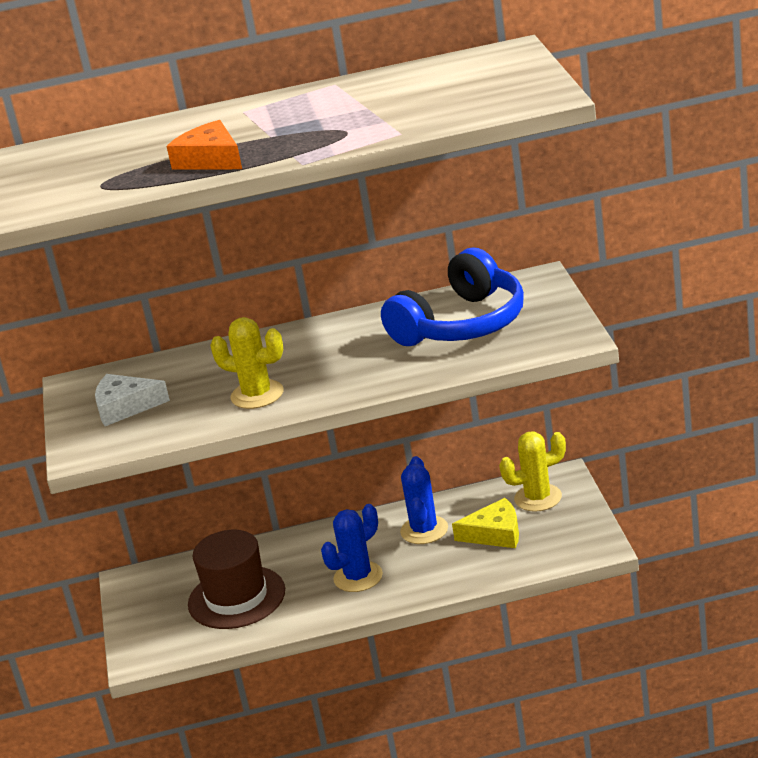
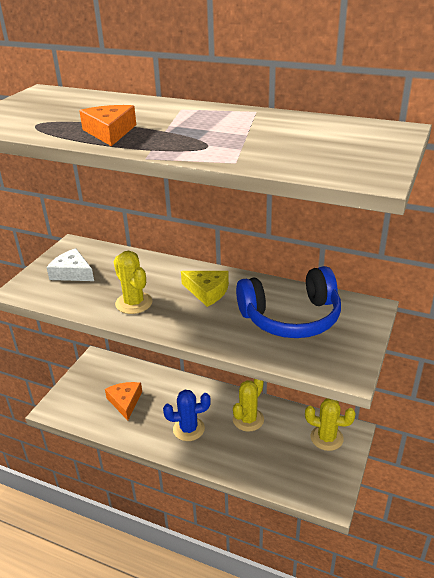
camera: 30 degrees right, 5 degrees up
(236, 597) = (125, 402): brown hat -> orange cheese
(424, 530) = (248, 419): blue cactus -> yellow cactus
(495, 534) = (282, 448): yellow cheese -> yellow cheese (207, 291)

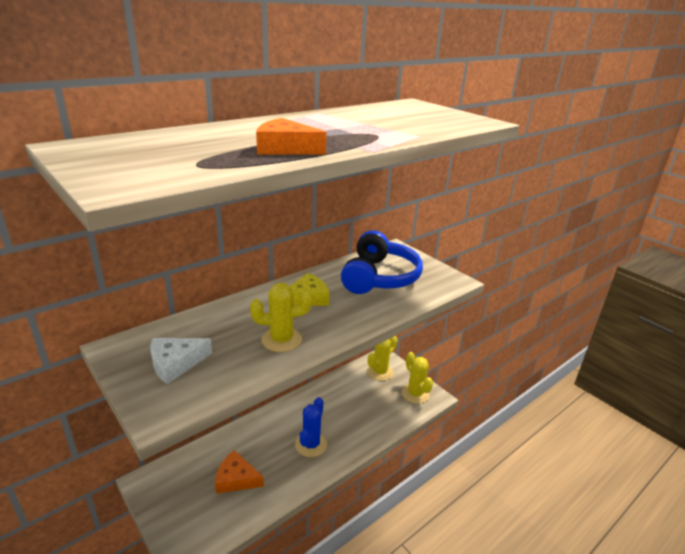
camera: 65 degrees left, 5 degrees down
(248, 419) = (330, 403): yellow cactus -> yellow cactus (415, 394)

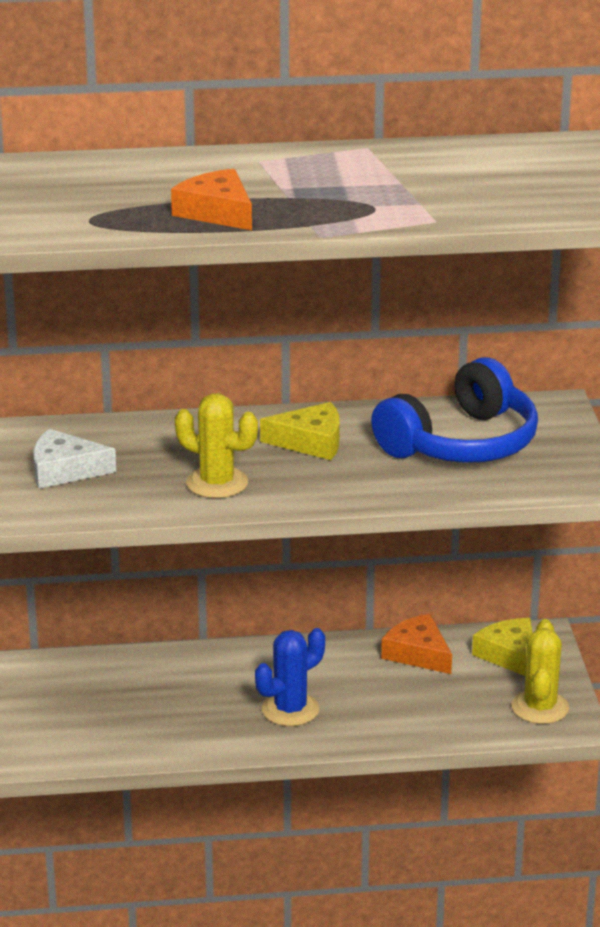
camera: 35 degrees right, 0 degrees up
(236, 479) = (147, 708): orange cheese -> orange cheese (418, 653)
(380, 372) = (510, 655): yellow cactus -> yellow cheese

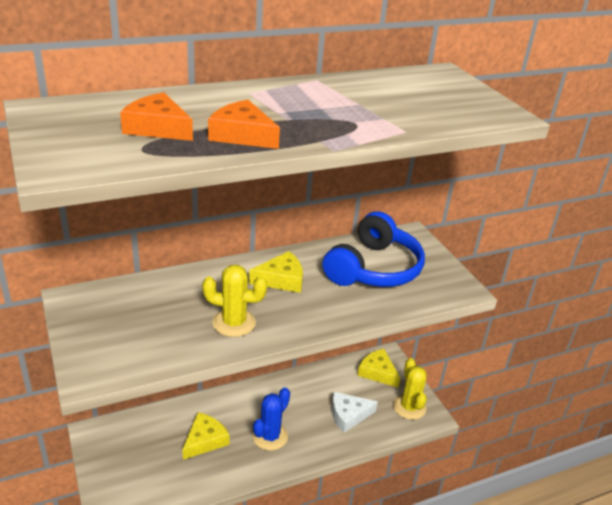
camera: 20 degrees left, 5 degrees up
(64, 470) = (121, 327): white cheese -> white cheese (348, 415)
(188, 699) = (205, 440): none -> yellow cheese
(418, 653) = (328, 380): orange cheese -> orange cheese (157, 128)

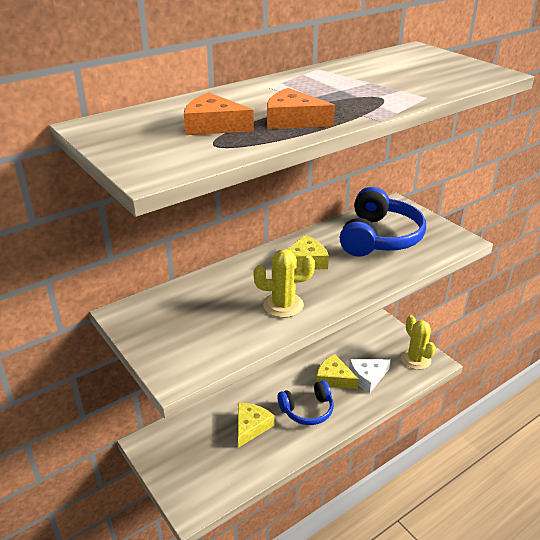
camera: 10 degrees left, 0 degrees up
(270, 436) = (307, 410): blue cactus -> blue headphones
(377, 372) = (377, 336): yellow cheese -> yellow cheese (334, 378)

